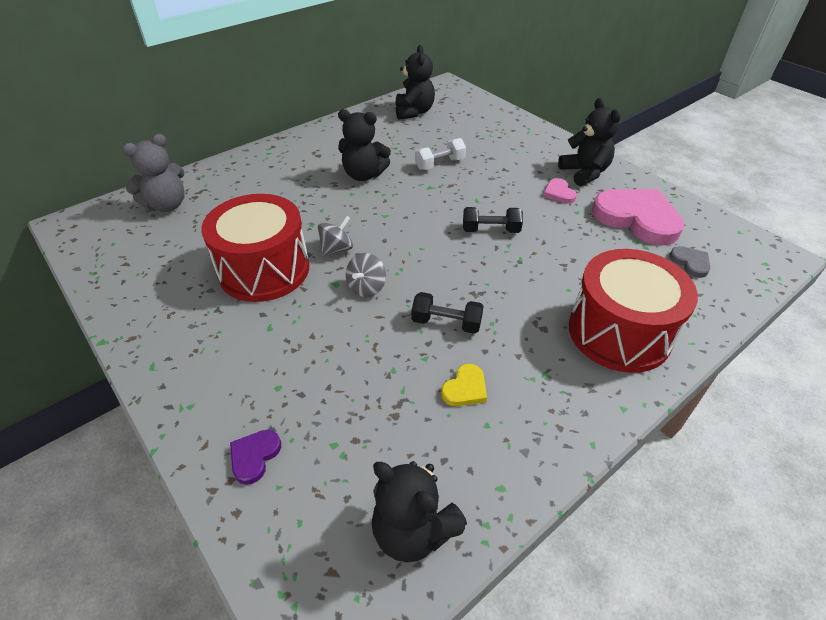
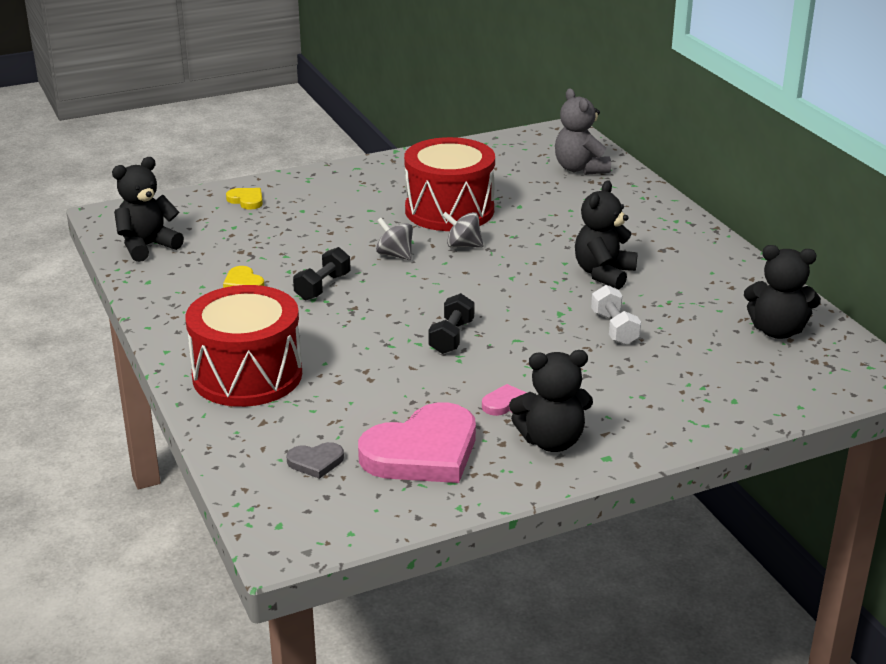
camera: 105 degrees right, 15 degrees down
(254, 456) = (246, 200): purple heart -> yellow heart
(336, 249) = (463, 246): grey spinning top -> grey spinning top turned 135 degrees clockwise

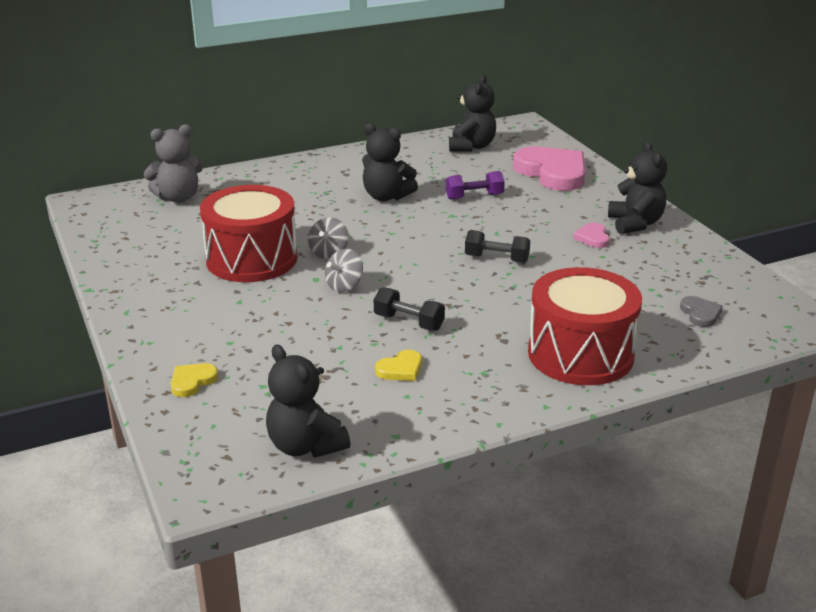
camera: 90 degrees left, 0 degrees up
(423, 452) = (667, 270): pink heart -> pink heart (552, 172)
(614, 328) = (474, 197): white dumbbell -> purple dumbbell

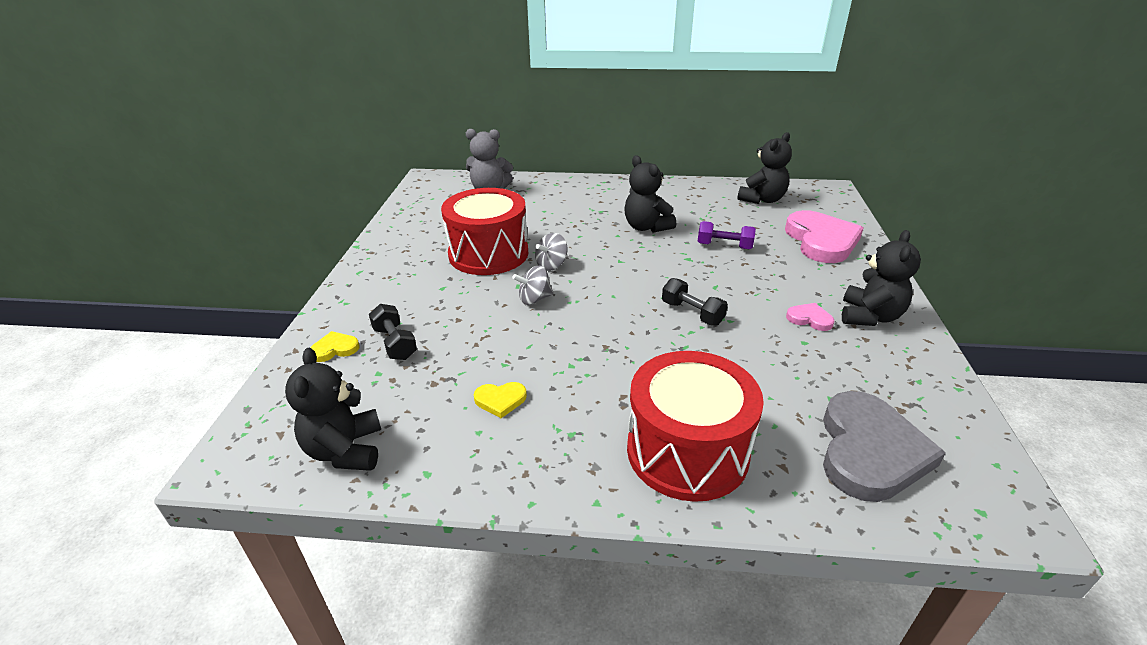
camera: 30 degrees right, 5 degrees up
(409, 322) = (553, 353): black dumbbell -> black dumbbell (395, 343)
(592, 238) = (809, 319): pink heart -> pink heart turned 90 degrees clockwise
(700, 314) = (869, 451): grey heart -> grey heart, size x2.27

